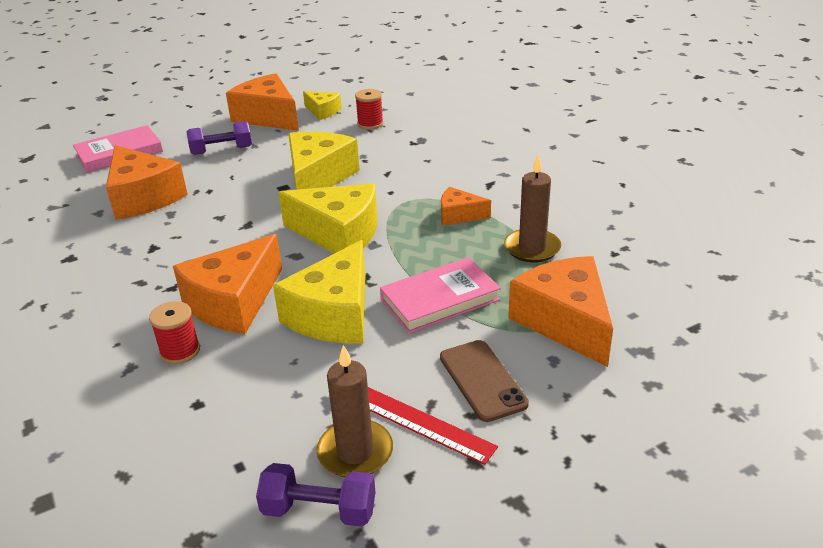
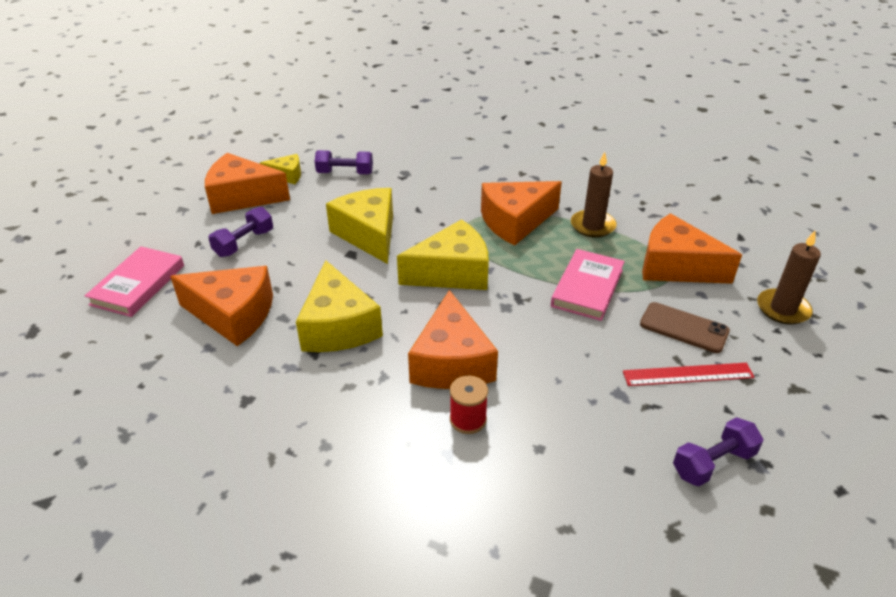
camera: 40 degrees left, 5 degrees up
(334, 314) = (536, 333): yellow cheese -> yellow cheese (338, 326)
(355, 452) = (681, 415): brown candle -> brown candle (783, 309)
(370, 124) = (345, 173): red spool -> purple dumbbell
(459, 215) = (515, 222): orange cheese -> orange cheese, size x1.90

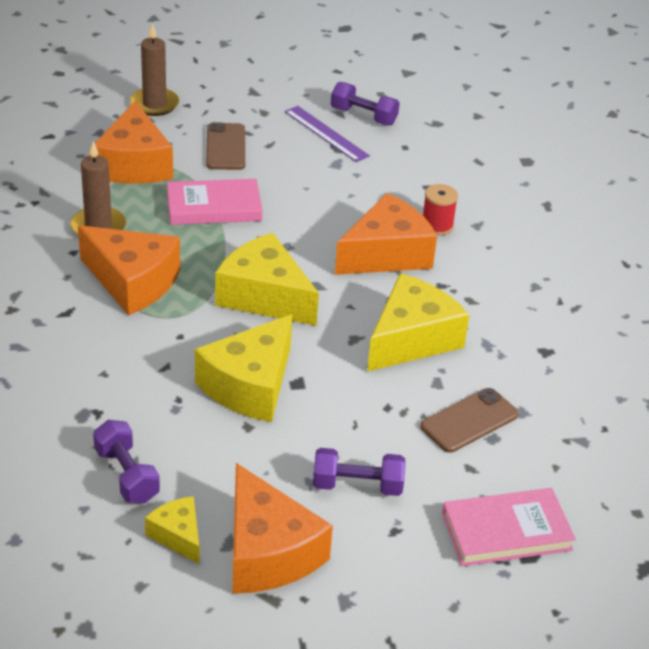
camera: 125 degrees left, 0 degrees up
(233, 315) = (469, 421): orange cheese -> brown phone
(684, 411) = (326, 133): none -> purple ruler
(688, 374) = (283, 137): red ruler -> none

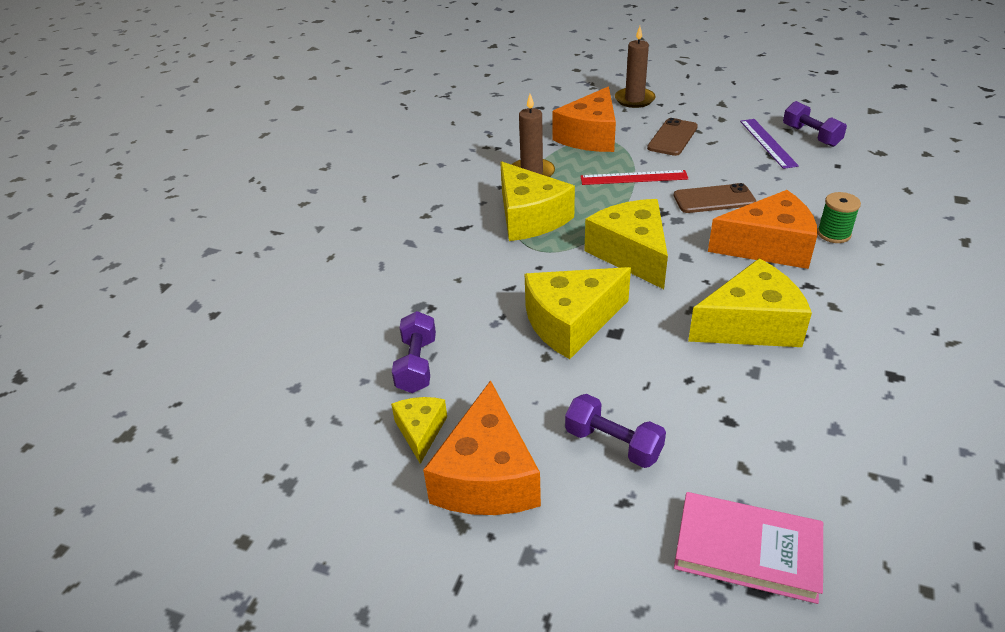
camera: 35 degrees right, 0 degrees up
(132, 282) = (529, 217): orange cheese -> yellow cheese
(214, 207) = (633, 178): pink book -> red ruler
(437, 226) = (833, 234): red spool -> green spool
(469, 421) = (768, 419): brown phone -> brown phone (714, 199)

